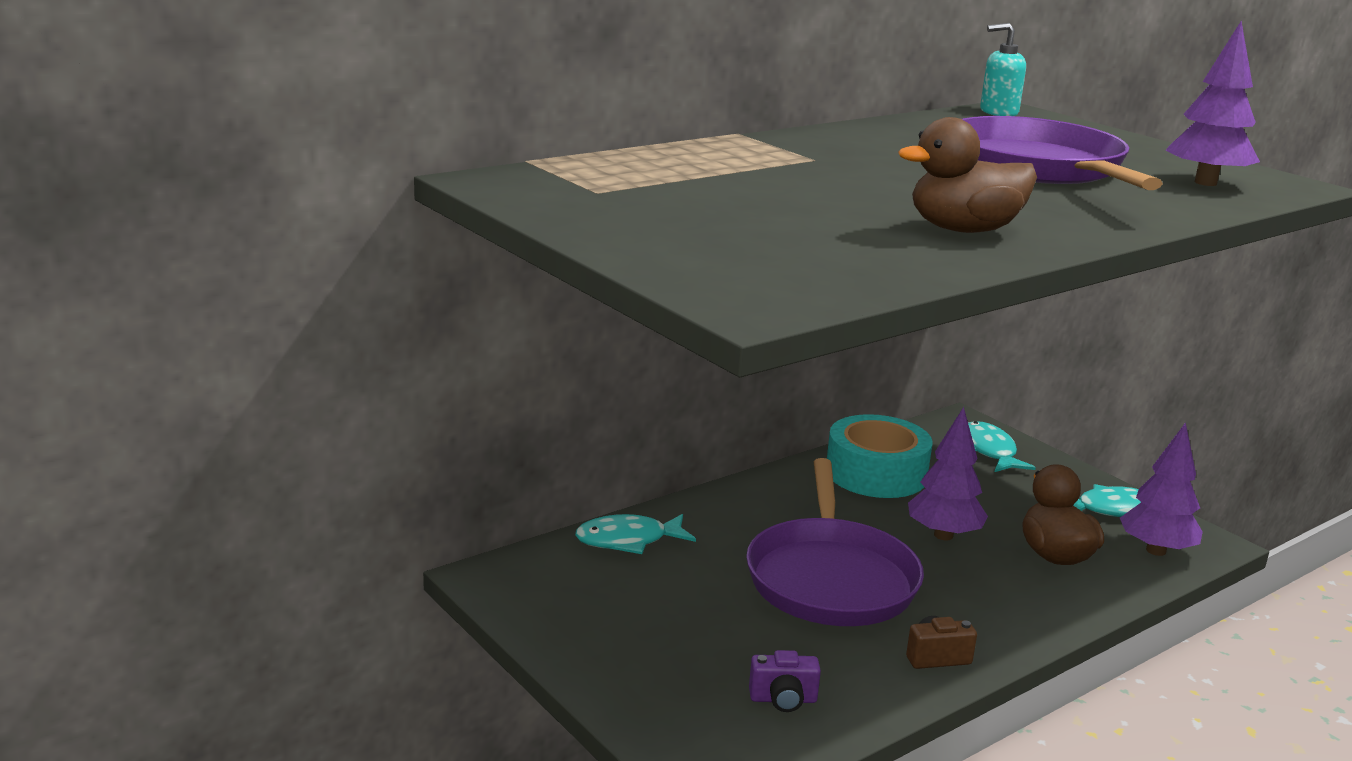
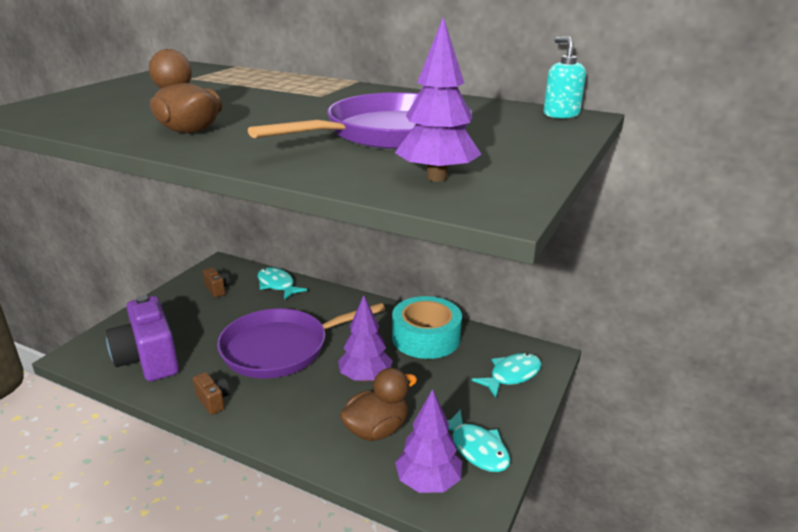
camera: 65 degrees right, 5 degrees up
(590, 597) = (217, 289): none -> brown camera
(783, 700) = (149, 359): purple camera -> purple camera, size x2.24

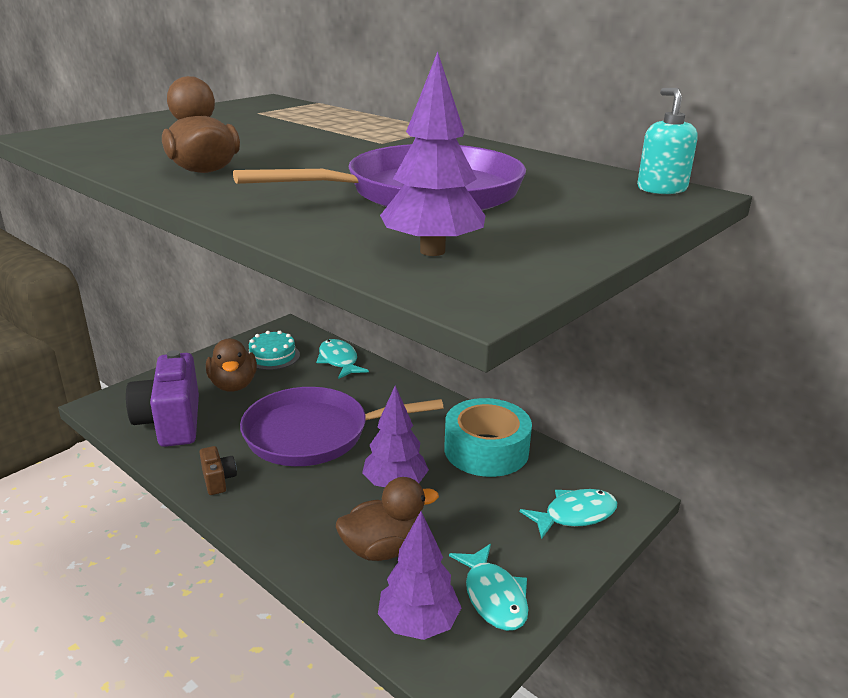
camera: 15 degrees right, 0 degrees up
(193, 318) = (233, 385): none -> brown duck
(217, 289) = (272, 356): brown camera -> turquoise cake

